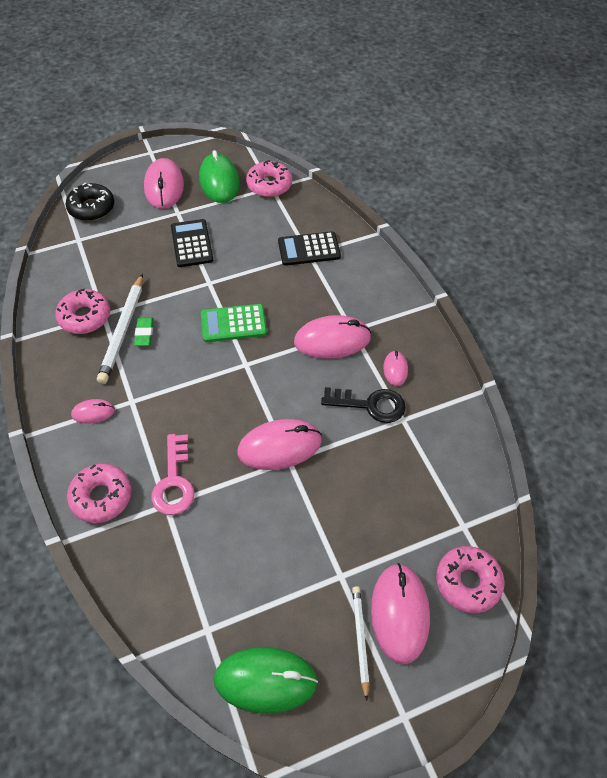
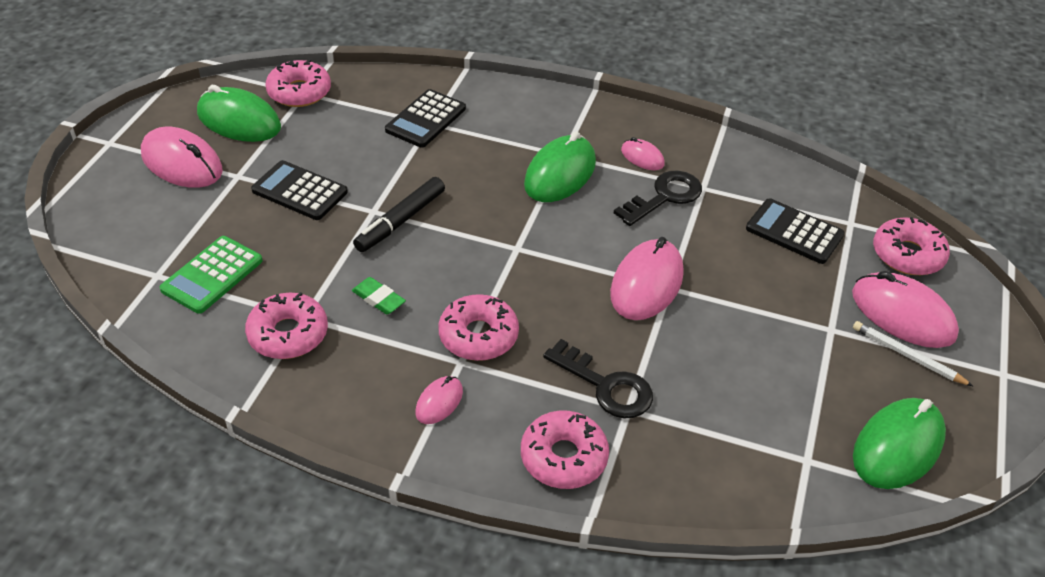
camera: 50 degrees left, 10 degrees down
(91, 208) = (123, 236): black donut -> none
(122, 331) = (352, 314): white pencil -> none
(158, 395) = (478, 336): none -> pink donut
(174, 481) = (605, 385): pink key -> black key
(213, 299) = (400, 221): none -> black marker
(233, 324) = (453, 226): green calculator -> green calculator (212, 275)
(332, 340) = (560, 174): pink mouse -> green mouse
(415, 497) = (794, 232): none -> black calculator

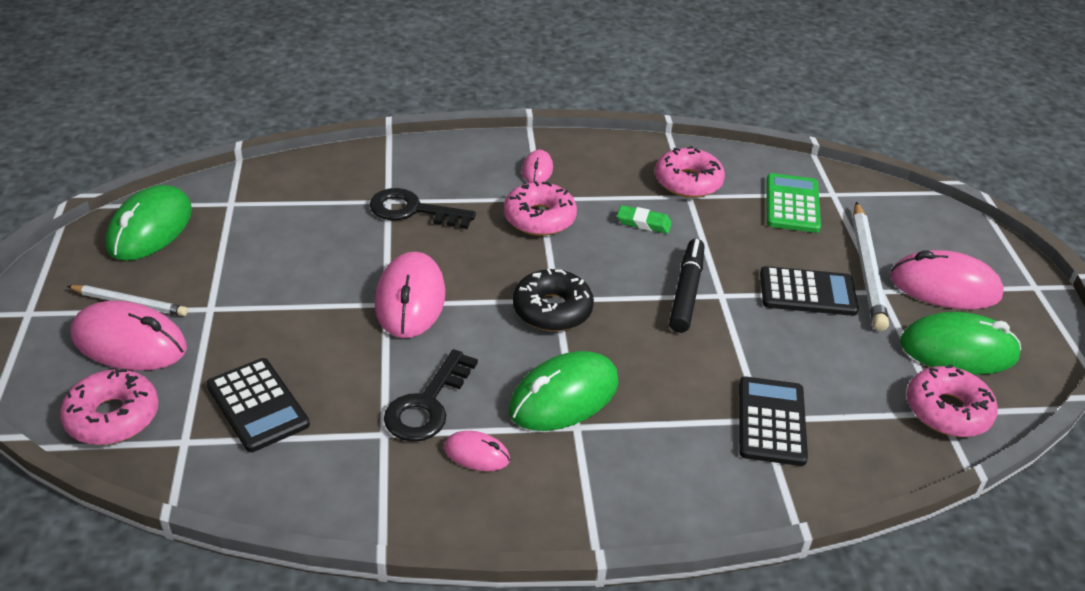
camera: 155 degrees right, 5 degrees down
(226, 195) = (866, 269): none -> white pencil
(527, 239) = (552, 309): none -> black donut
(560, 174) = (564, 397): green mouse -> green mouse turned 45 degrees clockwise
(563, 457) = (424, 162): pink donut -> none
(794, 232) = (258, 405): black calculator -> black calculator turned 45 degrees clockwise

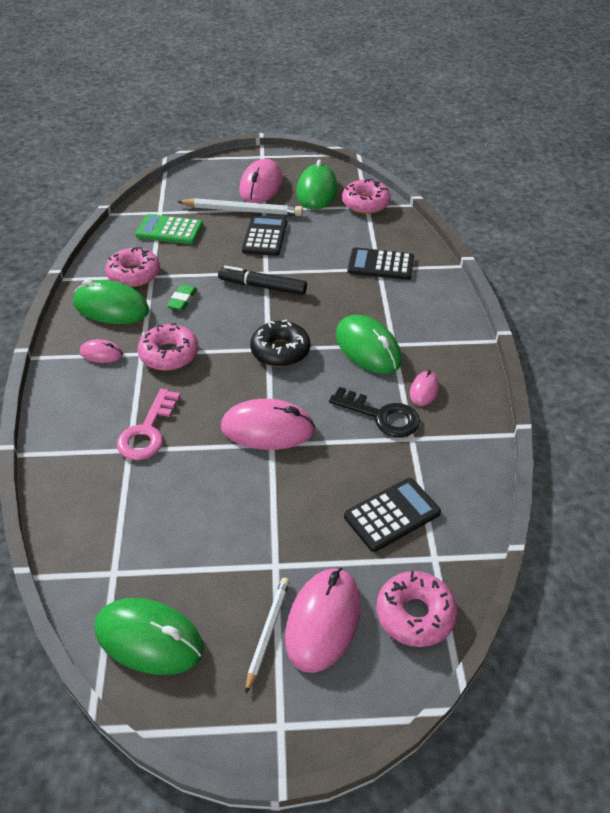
camera: 85 degrees left, 5 degrees up
(413, 210) = (147, 431): black key -> pink key
(620, 170) = (111, 307): none -> green mouse

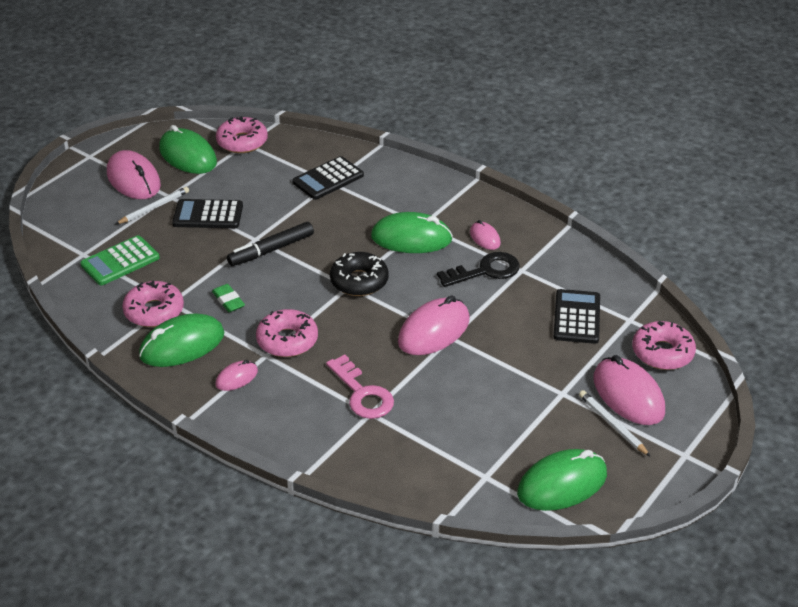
camera: 50 degrees left, 5 degrees down
(243, 211) = (154, 208): white pencil -> white pencil, size x0.61
(264, 236) = (208, 215): black calculator -> black calculator turned 45 degrees counterclockwise

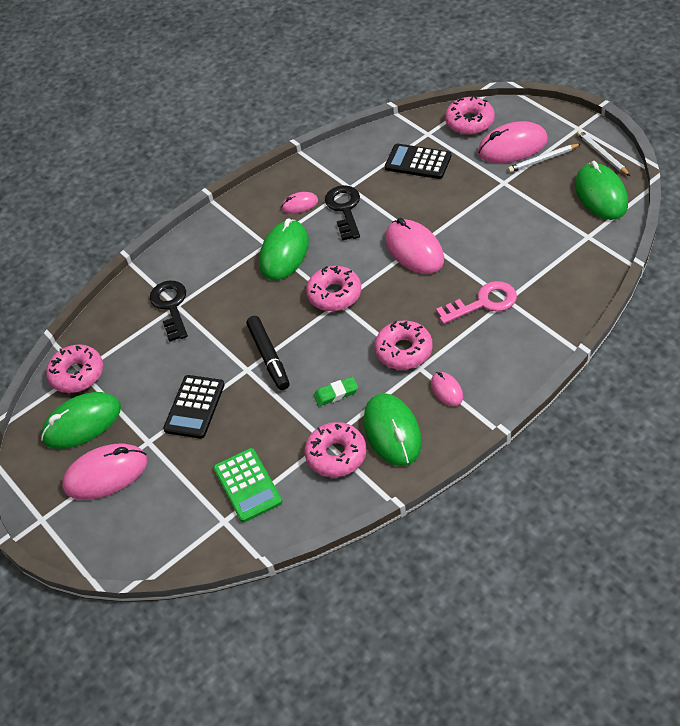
camera: 70 degrees left, 10 degrees up
(154, 208) = (165, 454): white pencil -> white pencil (602, 154)
(328, 179) = (171, 307): black calculator -> black key
(359, 281) = (334, 294): black donut -> pink donut

